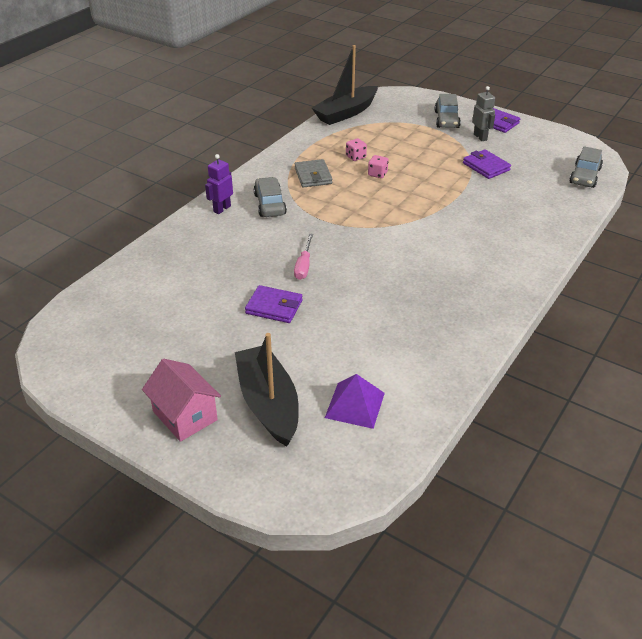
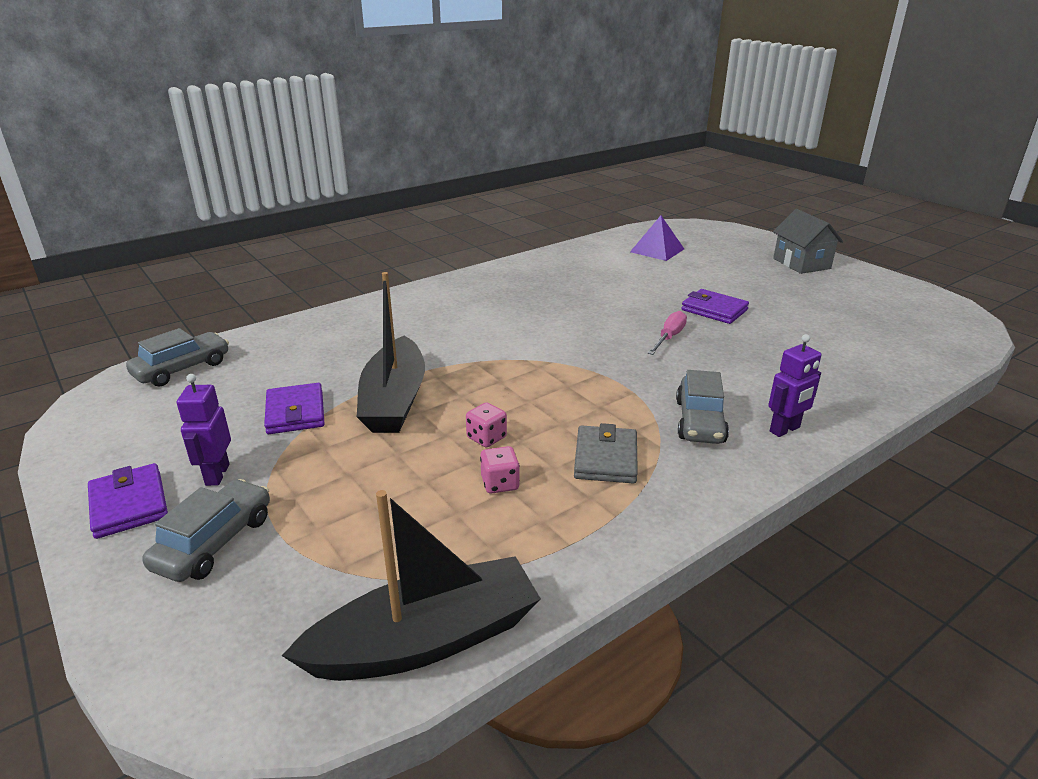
camera: 160 degrees left, 10 degrees down
(185, 416) = (801, 263): pink house -> grey house
(268, 403) = (729, 260): black boat -> black boat (394, 400)
(480, 137) = (217, 475): grey robot -> purple robot

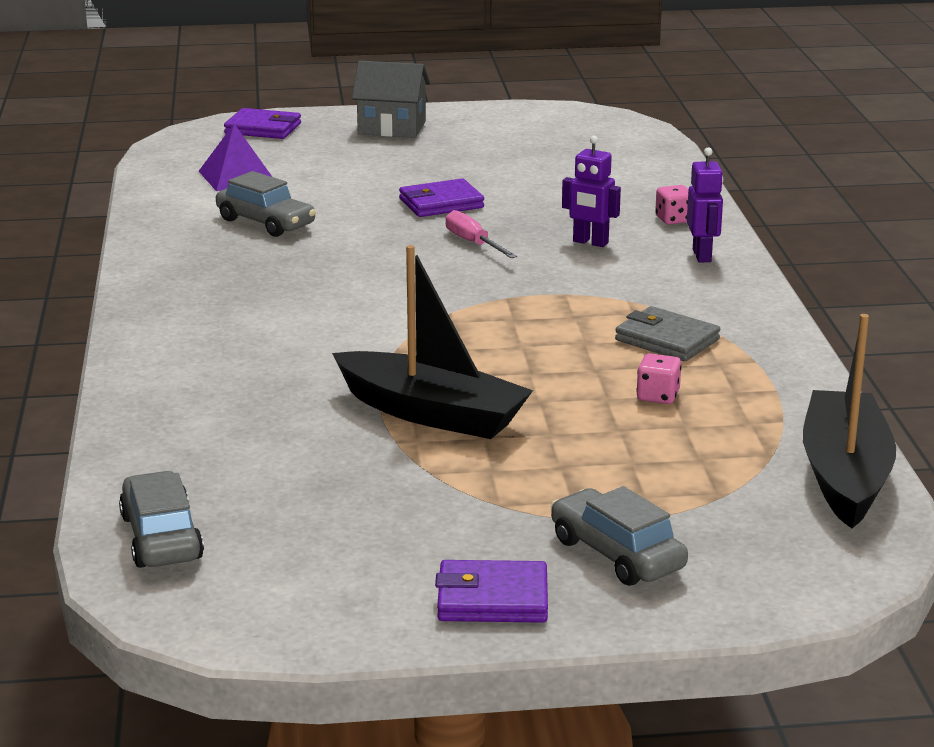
camera: 60 degrees left, 5 degrees down
(217, 475) = (483, 540): purple robot -> purple robot (590, 242)
(295, 412) = (391, 475): purple wallet -> purple wallet (263, 128)
(486, 438) = (570, 383): pink dice -> pink dice (674, 219)
(700, 421) = (650, 283): grey car -> grey car (266, 222)

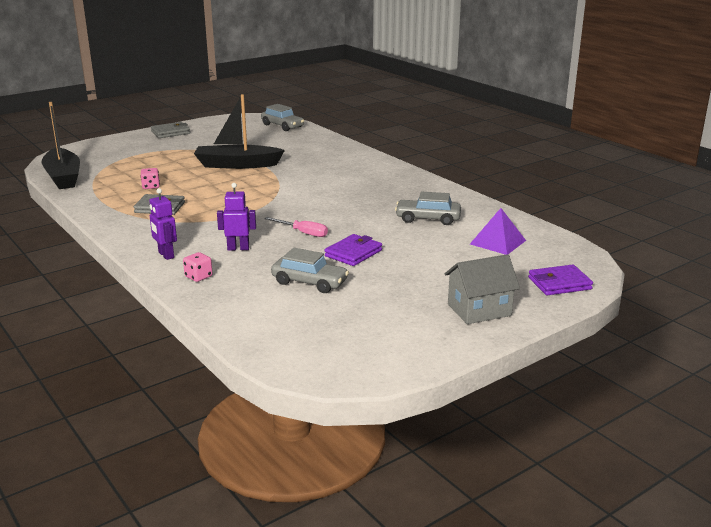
camera: 150 degrees right, 0 degrees up
(492, 599) = (170, 132): purple wallet -> grey wallet
(617, 554) = (139, 146): grey car -> grey car (309, 282)

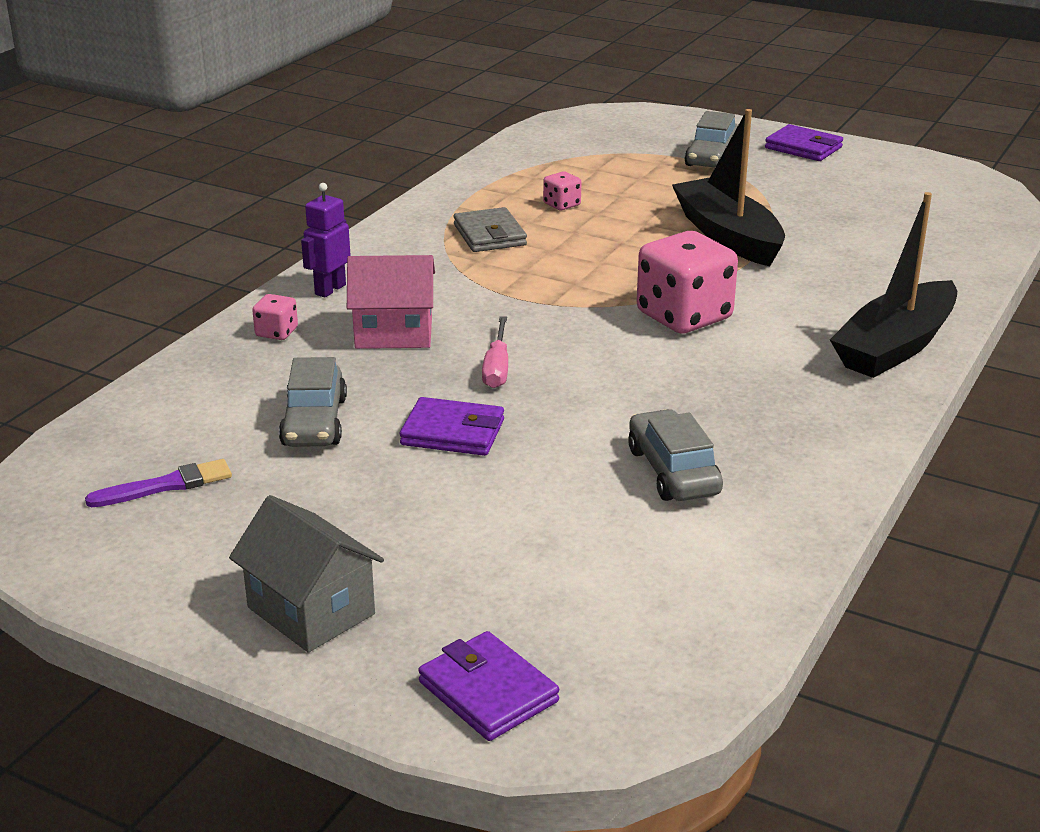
camera: 65 degrees right, 5 degrees up
(63, 177) = (532, 143): black boat -> black boat (895, 347)
(170, 132) = (803, 148): grey wallet -> purple wallet
(238, 248) = (394, 333): purple robot -> pink house
(282, 126) = (973, 217): grey car -> grey car (711, 157)
(301, 189) = (684, 316): none -> pink dice
(336, 330) = (165, 486): none -> purple brush
(497, 242) = (632, 576): purple pyramid -> none

